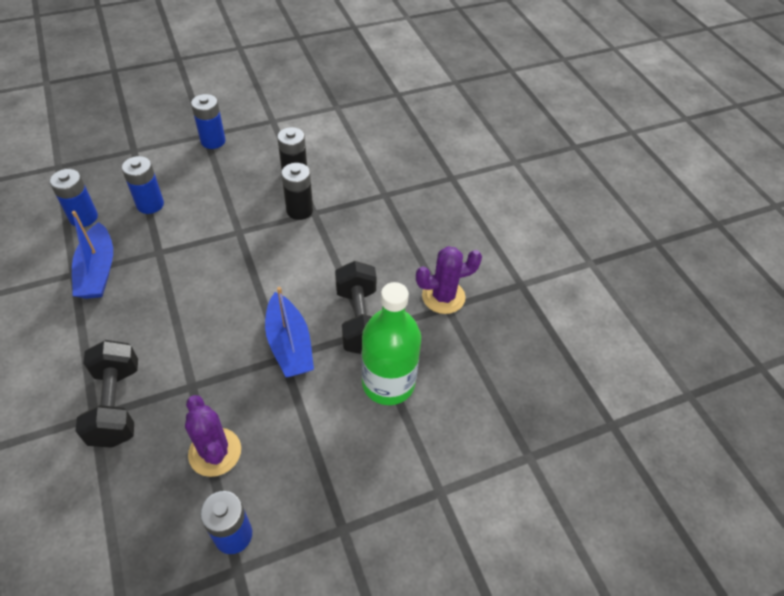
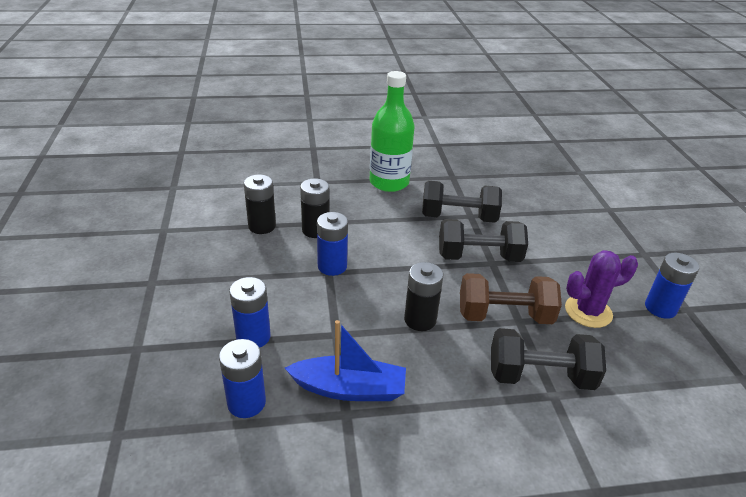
camera: 75 degrees left, 15 degrees down
(183, 305) = (420, 320): none -> black battery
(197, 372) = (504, 316): none -> brown dumbbell
(213, 141) = (168, 276): blue battery -> blue battery (332, 266)
(289, 345) = (479, 257): blue boat -> black dumbbell
(388, 383) = (521, 214): green bottle -> green bottle (389, 182)
(443, 296) = (442, 176): purple cactus -> none

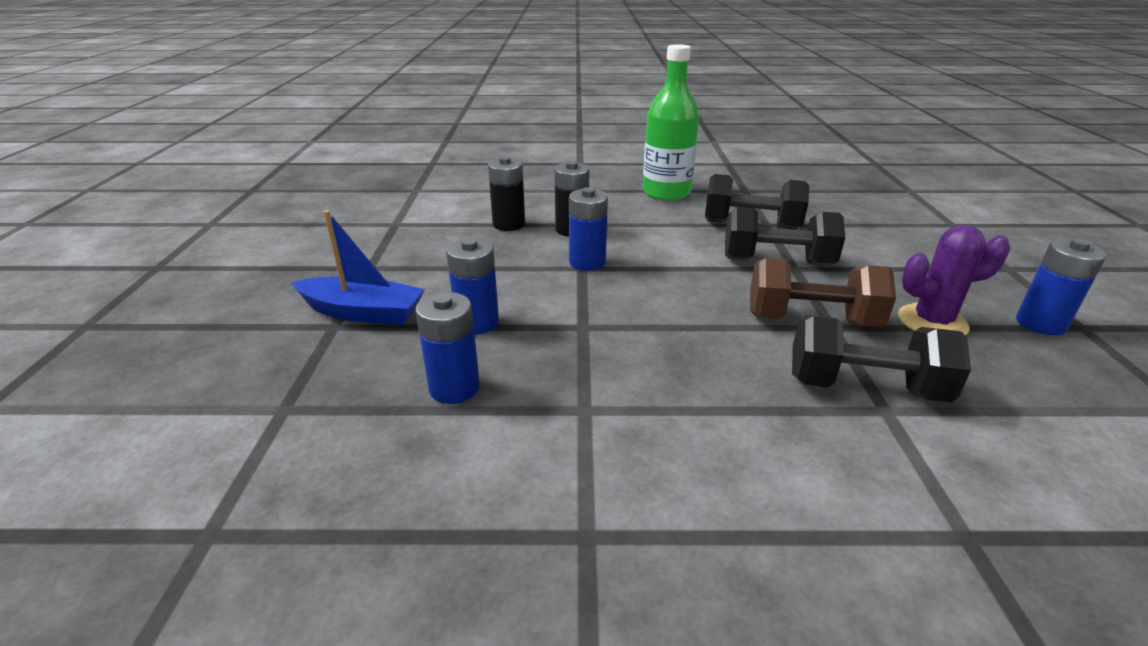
camera: 10 degrees right, 5 degrees down
(349, 389) = (593, 382): blue boat -> blue boat (363, 312)
(420, 320) = (695, 318): black battery -> none

